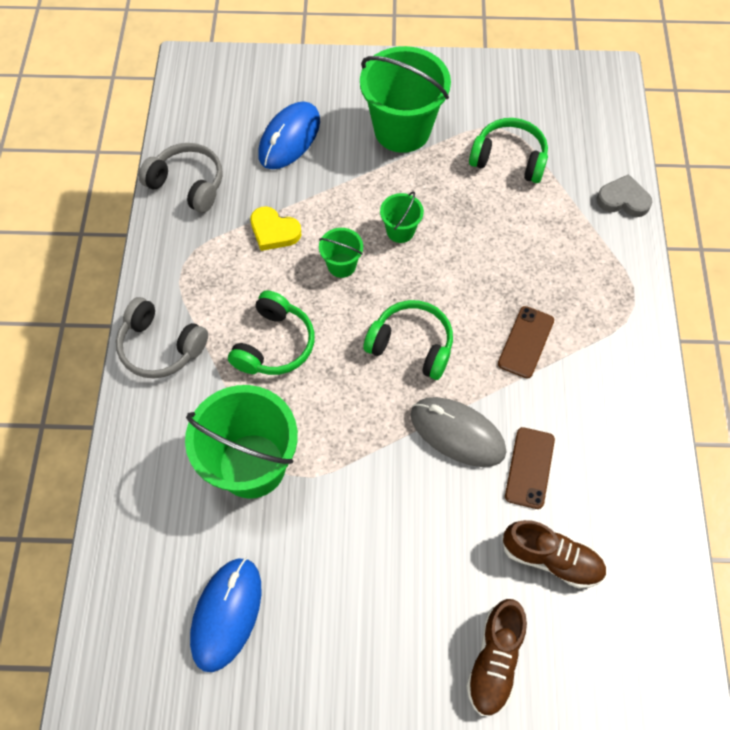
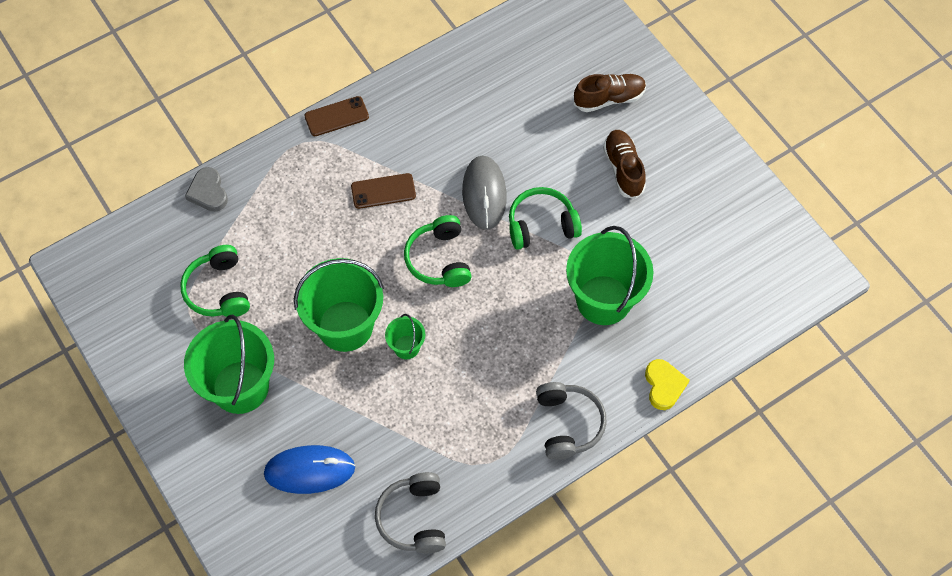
camera: 125 degrees left, 0 degrees up
(226, 614) = (702, 249): blue mouse -> none
(274, 231) = (411, 416): yellow heart -> yellow heart (664, 385)
(274, 344) = (506, 348): green headphones -> green headphones (541, 225)
(400, 231) = (345, 326): green bucket -> green bucket, size x2.14
(529, 467) = (476, 141): brown phone -> brown phone (336, 116)
(551, 558) = (526, 101): brown shoe -> brown shoe (623, 169)

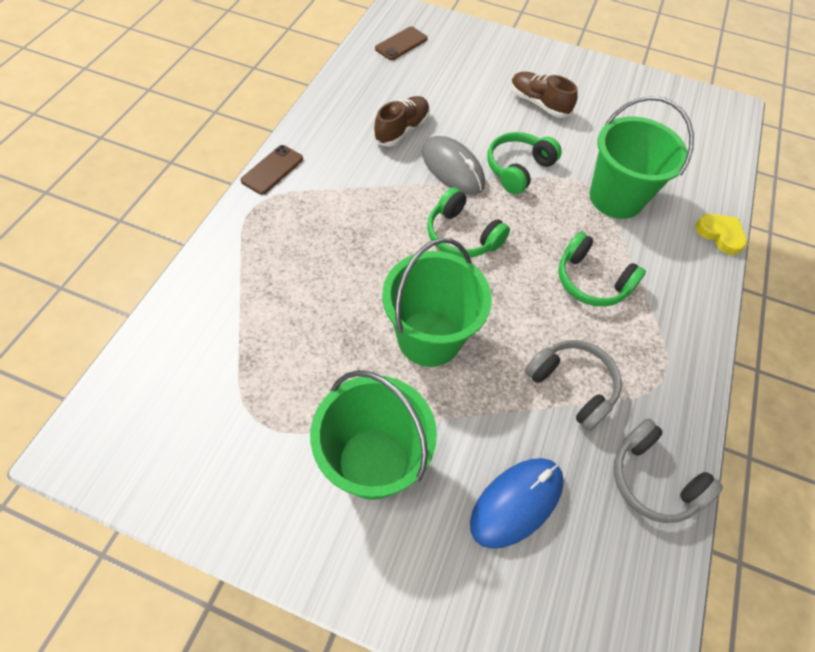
camera: 40 degrees left, 5 degrees down
(208, 192) = (190, 292): grey heart -> none
(219, 290) = (273, 378): green headphones -> green headphones (591, 281)
(383, 191) = (365, 207): brown phone -> brown phone (401, 44)
(406, 347) = (500, 323): green bucket -> none
(567, 424) = (687, 307): grey headphones -> grey headphones (572, 386)
(609, 98) = (483, 64): brown shoe -> brown shoe (402, 130)

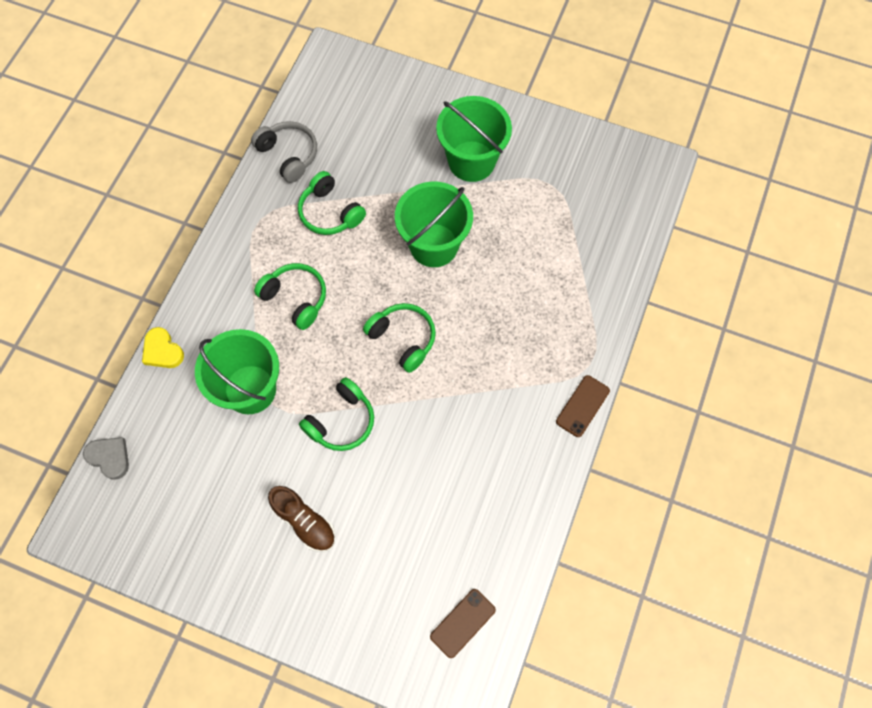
camera: 175 degrees left, 10 degrees up
(402, 130) = (459, 469): brown shoe -> none
(452, 168) = (408, 417): grey mouse -> none
(516, 502) = (380, 141): blue mouse -> none
(572, 386) = (330, 212): grey headphones -> green headphones
(728, 152) = (109, 457): none -> grey heart

